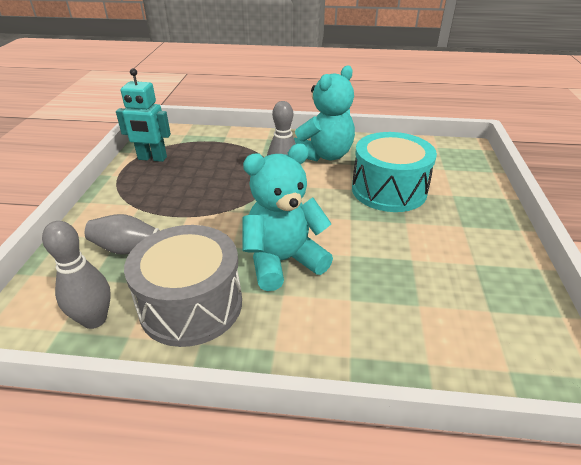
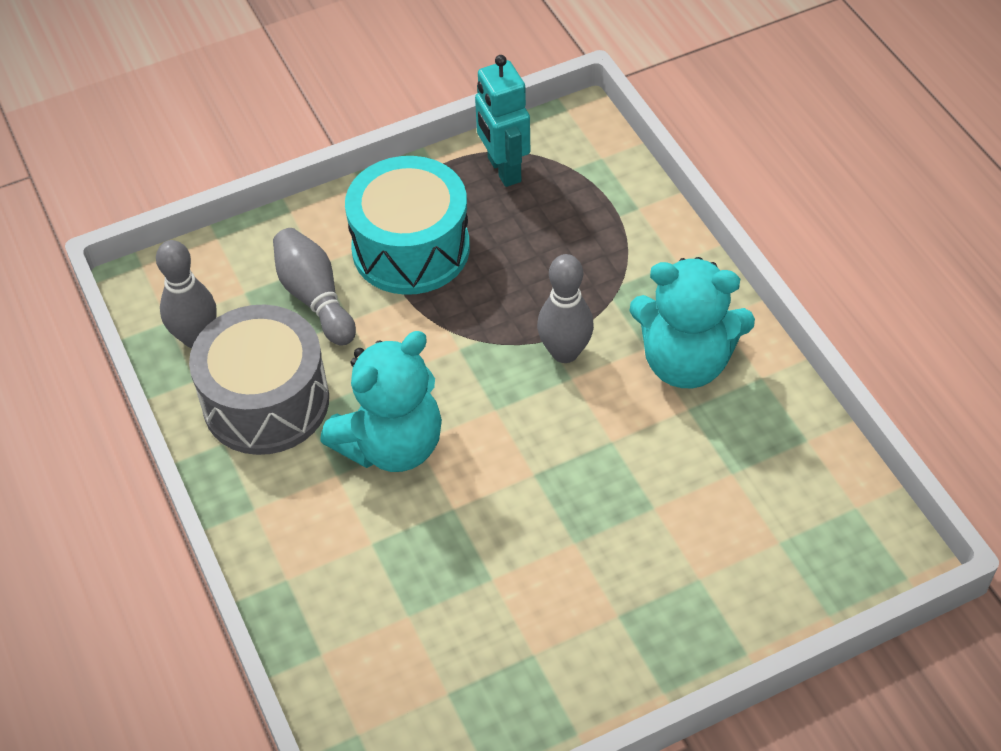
camera: 60 degrees right, 15 degrees up
(283, 261) = (391, 445): turquoise teddy bear -> turquoise teddy bear turned 105 degrees clockwise
(389, 190) = (646, 490): turquoise drum -> turquoise drum (411, 248)

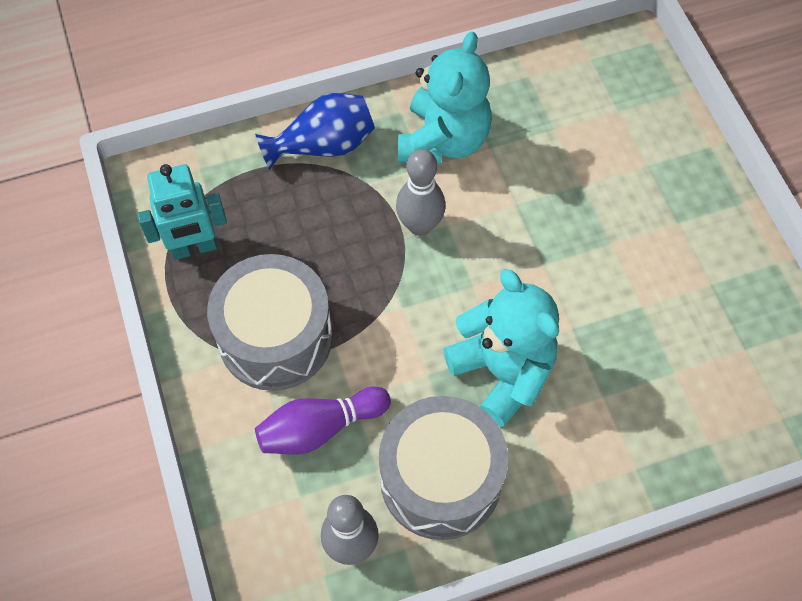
camera: 85 degrees left, 10 degrees up
(315, 298) = (320, 428): grey bowling pin -> purple bowling pin
(411, 248) = (275, 337): turquoise drum -> grey drum
(653, 254) = (323, 146): none -> blue vase

